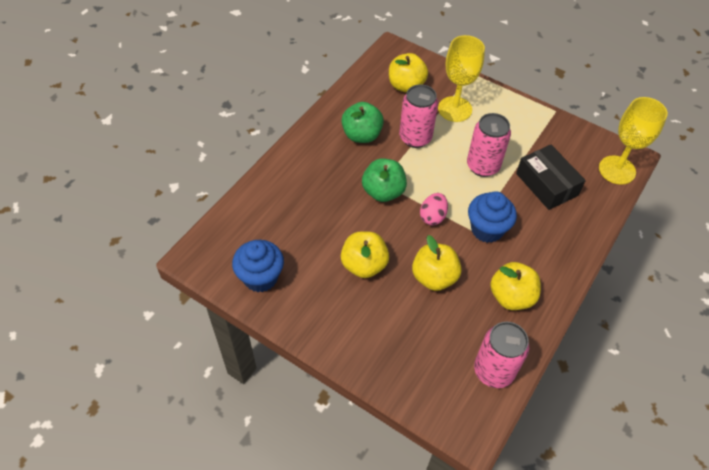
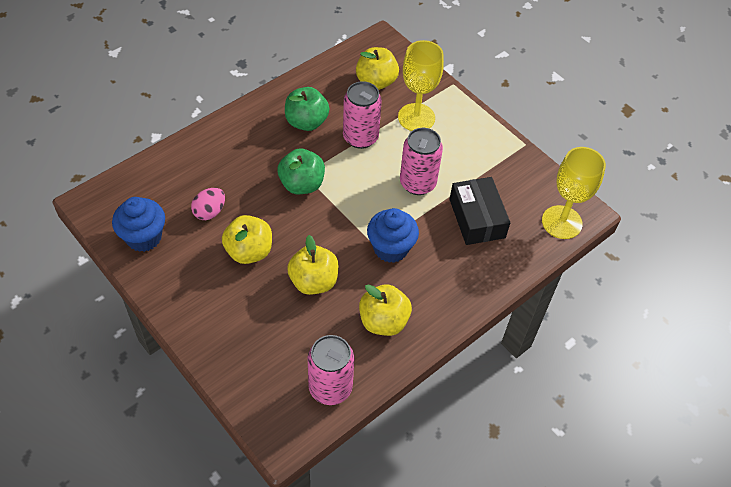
camera: 15 degrees right, 0 degrees up
(432, 216) = (340, 221): pink egg -> pink egg (210, 212)

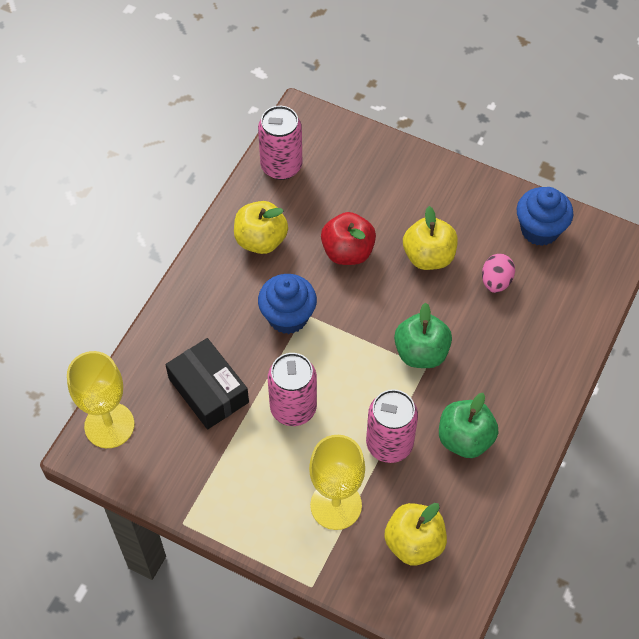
camera: 160 degrees right, 5 degrees up
(313, 281) = (347, 252): yellow apple -> red apple

